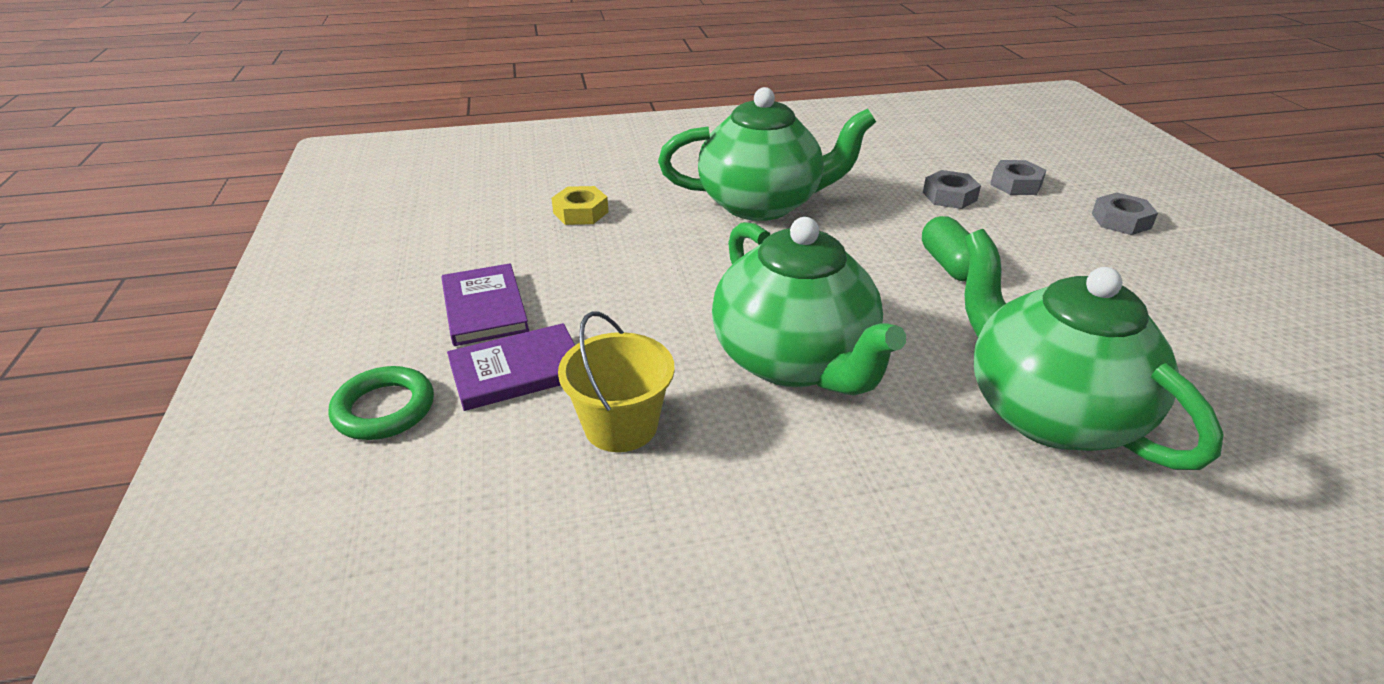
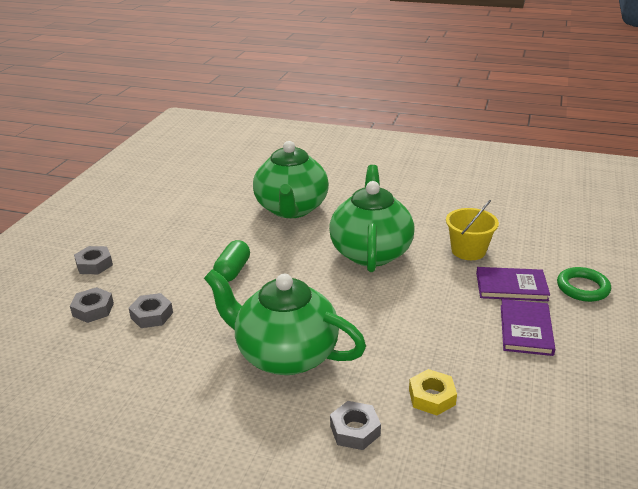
camera: 150 degrees left, 5 degrees down
(639, 175) = (355, 430): none -> grey nut

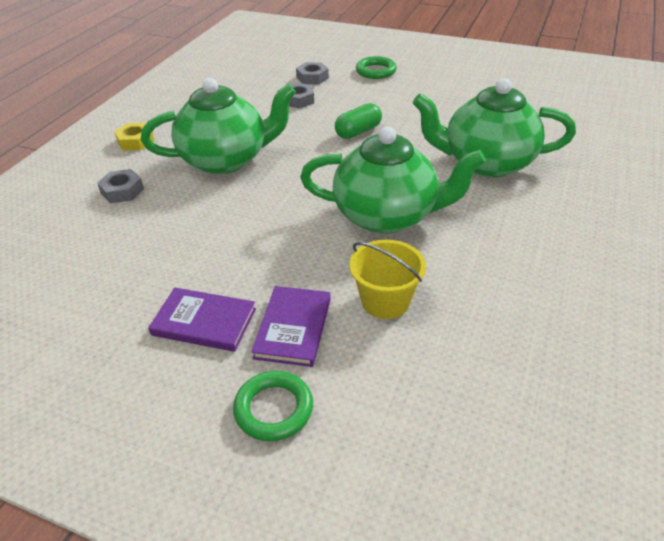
camera: 95 degrees right, 10 degrees up
(94, 264) = (376, 71): grey nut -> green ring
(233, 271) = (358, 132): green capsule -> green capsule turned 60 degrees counterclockwise
(285, 354) = (226, 160): green teapot -> green teapot turned 45 degrees clockwise
(432, 397) = (136, 235): yellow nut -> yellow nut (135, 141)

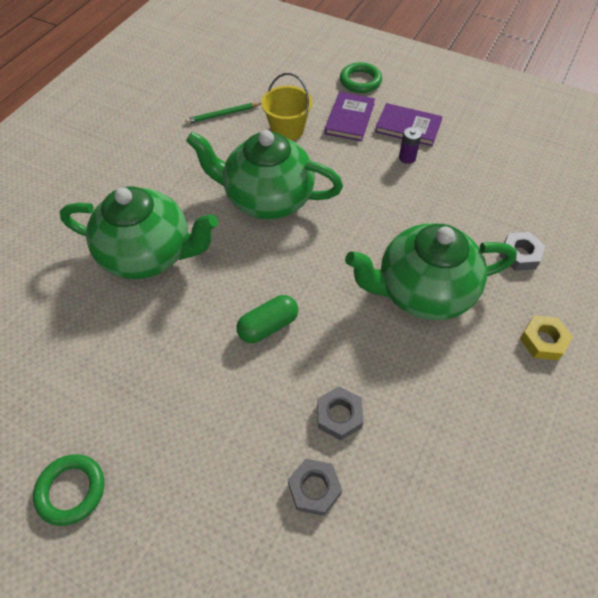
camera: 175 degrees left, 15 degrees up
(215, 276) = (407, 157): none -> purple battery
(376, 71) = (205, 497): green ring -> green ring (71, 490)
(492, 317) = (223, 115): none -> green pencil

